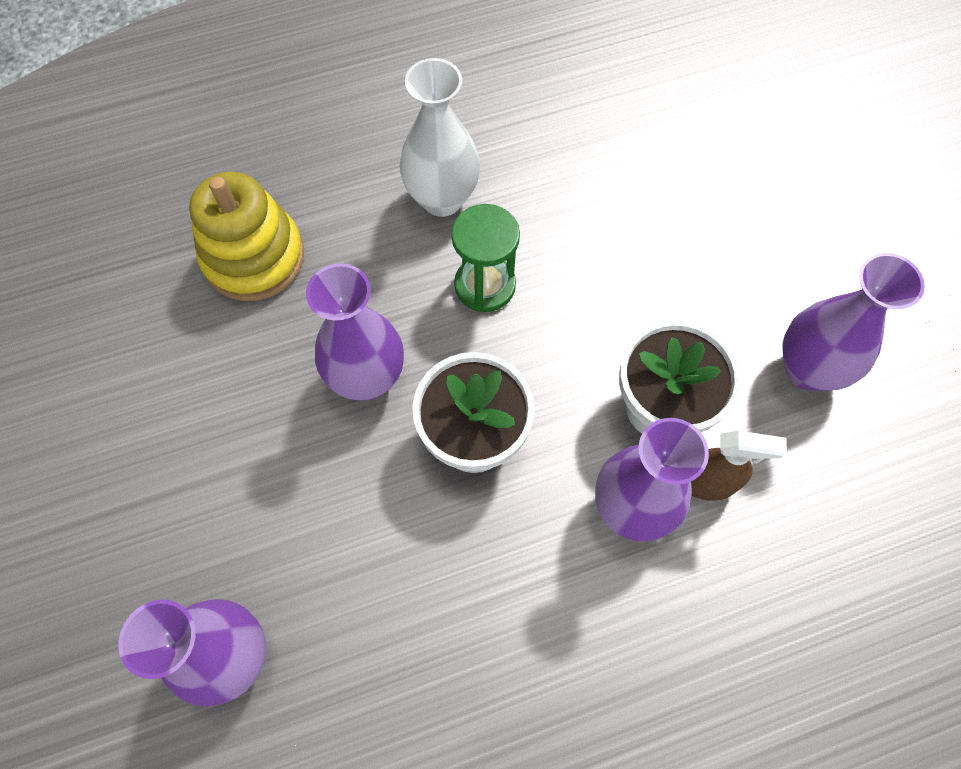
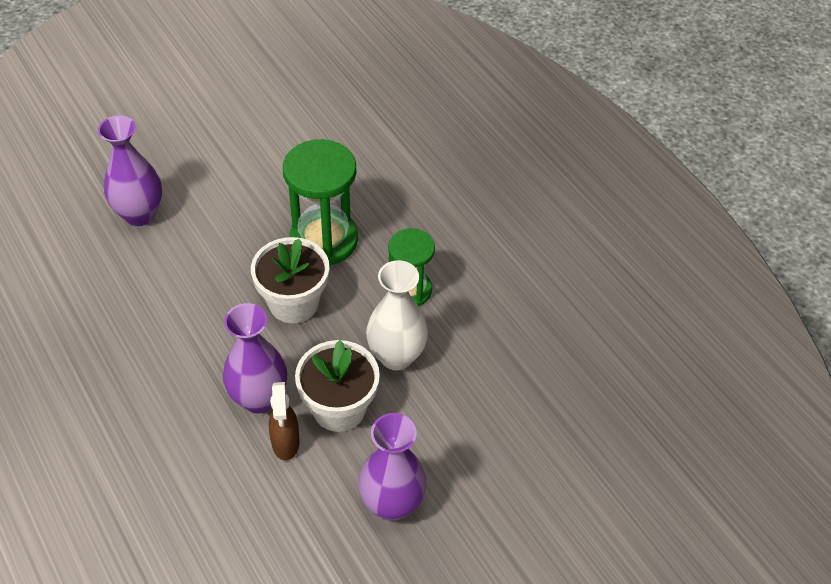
camera: 75 degrees right, 15 degrees down
(254, 257) = (397, 166): yellow stacking toy -> none
(367, 378) = (324, 240): purple vase -> green hourglass
(442, 199) = (473, 254): white vase -> white vase (396, 356)

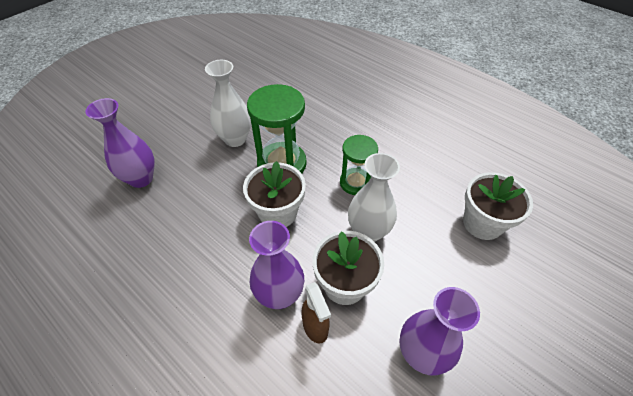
camera: 15 degrees left, 0 degrees up
(275, 189) = (235, 139): none -> white vase
(550, 386) = (482, 223): none -> white flower pot

